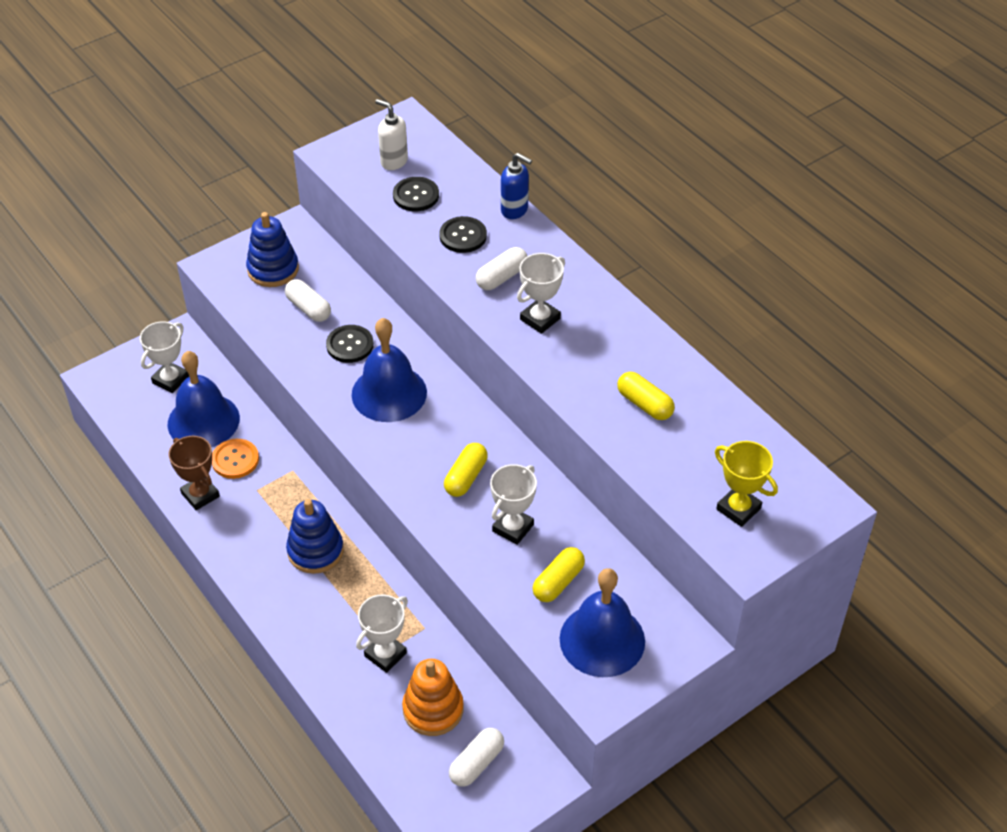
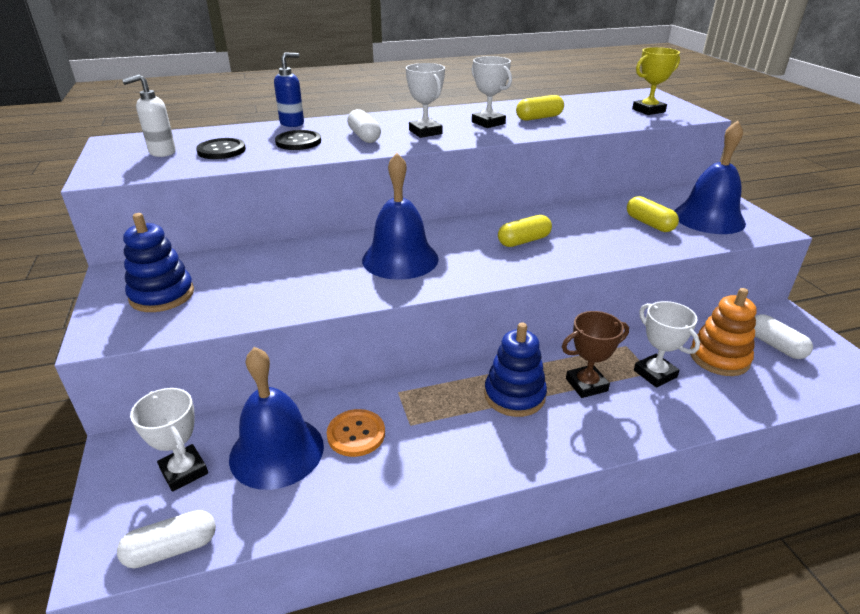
camera: 70 degrees left, 15 degrees down
(200, 495) = (392, 476): brown trophy -> brown trophy (586, 385)
(308, 308) = (245, 283): white capsule -> white capsule (172, 549)
(350, 345) = (320, 268): black button -> none
(466, 477) = (524, 241): yellow capsule -> yellow capsule turned 75 degrees counterclockwise
(513, 528) = (588, 231): white trophy -> white trophy (488, 123)

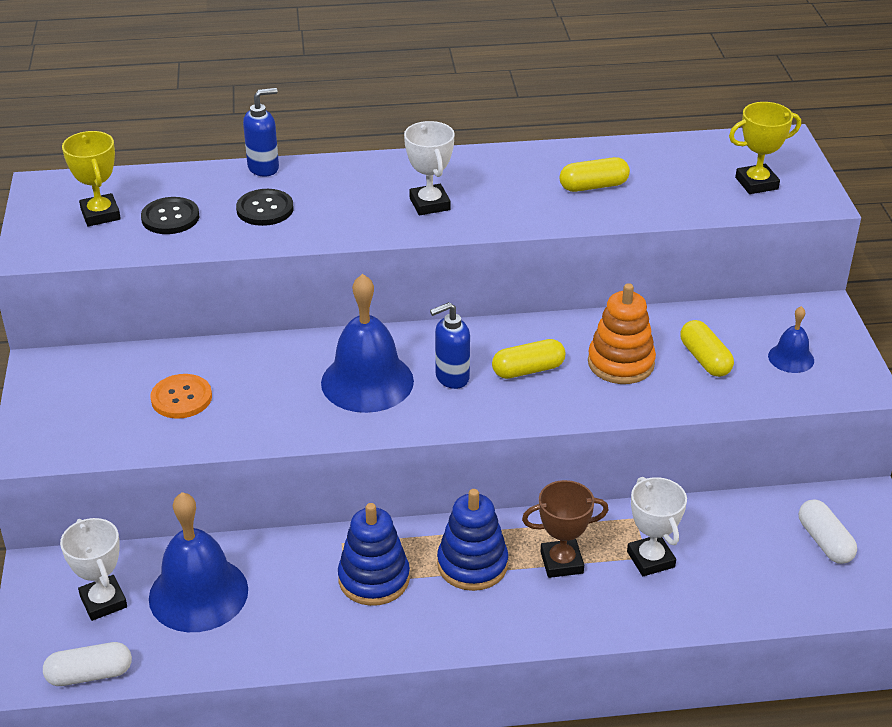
camera: 10 degrees right, 5 degrees up
(162, 152) = (100, 214): white soap dispenser -> yellow trophy
(162, 295) = (91, 403): blue stacking toy -> blue stacking toy (374, 579)
(356, 434) = (284, 586): orange button -> orange button (181, 398)
(364, 137) = (349, 206): white capsule -> none
(467, 250) = (451, 377): none -> blue soap dispenser
(488, 123) = (519, 191): white trophy -> none
(708, 218) = (791, 358): blue bell -> blue bell, size x0.50
(719, 358) = (742, 549): orange stacking toy -> orange stacking toy (621, 363)

